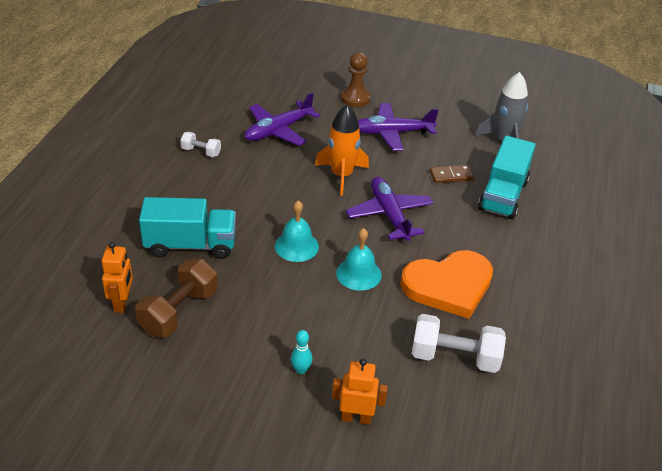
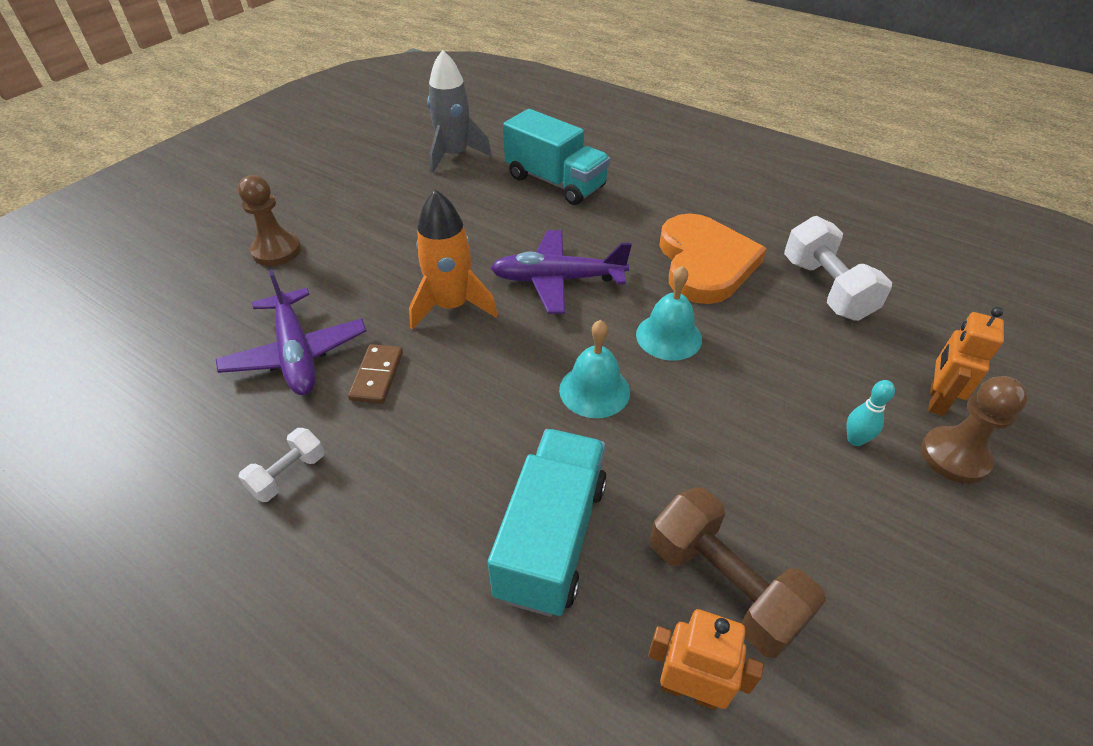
camera: 70 degrees left, 5 degrees up
(304, 423) = (954, 456): none -> brown pawn
(392, 133) = (383, 236): purple plane -> none
(451, 176) = (501, 210): brown domino -> brown domino (377, 376)
(454, 357) = (826, 289): white dumbbell -> white dumbbell turned 45 degrees counterclockwise

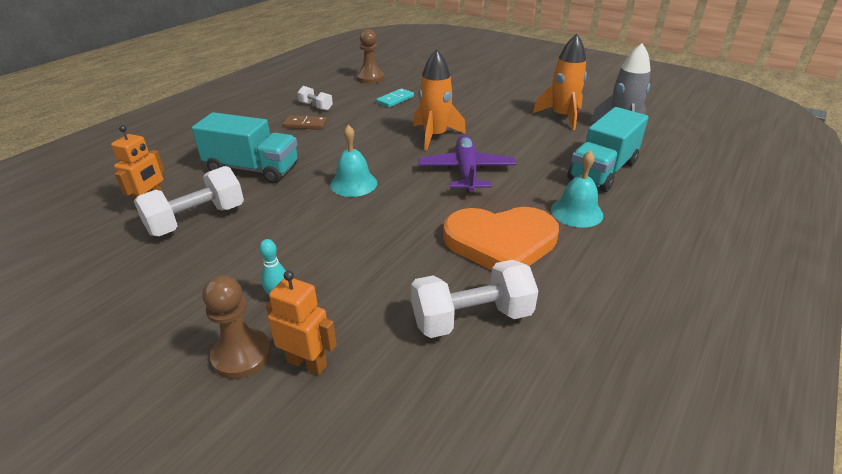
camera: 90 degrees right, 10 degrees down
(276, 251) = (481, 86): brown pawn -> brown pawn (370, 78)
(297, 353) = (395, 100): purple plane -> turquoise domino
(377, 376) = (376, 120): brown domino -> brown domino (305, 124)
(412, 190) = (562, 116): none -> orange rocket
(668, 336) = (403, 216): turquoise bell -> turquoise bell (576, 212)
(724, 585) = (197, 220): brown dumbbell -> white dumbbell

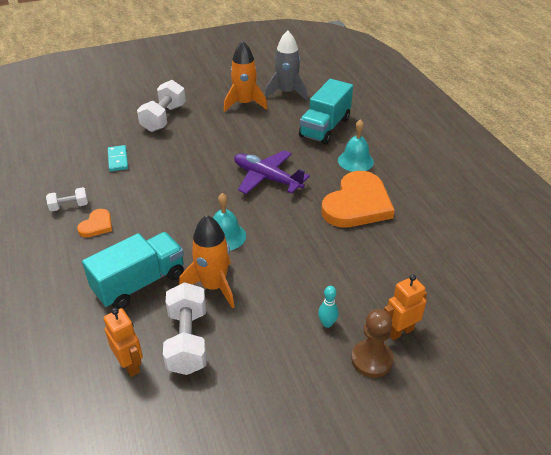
camera: 55 degrees left, 5 degrees up
(305, 124) = (97, 225): brown domino -> orange heart
(370, 78) = (56, 154): brown pawn -> none
(435, 136) = (203, 168): orange rocket -> orange rocket (213, 286)
(471, 318) = (412, 249): white dumbbell -> white dumbbell (163, 118)
(602, 171) = (325, 127): turquoise truck -> turquoise truck turned 45 degrees clockwise

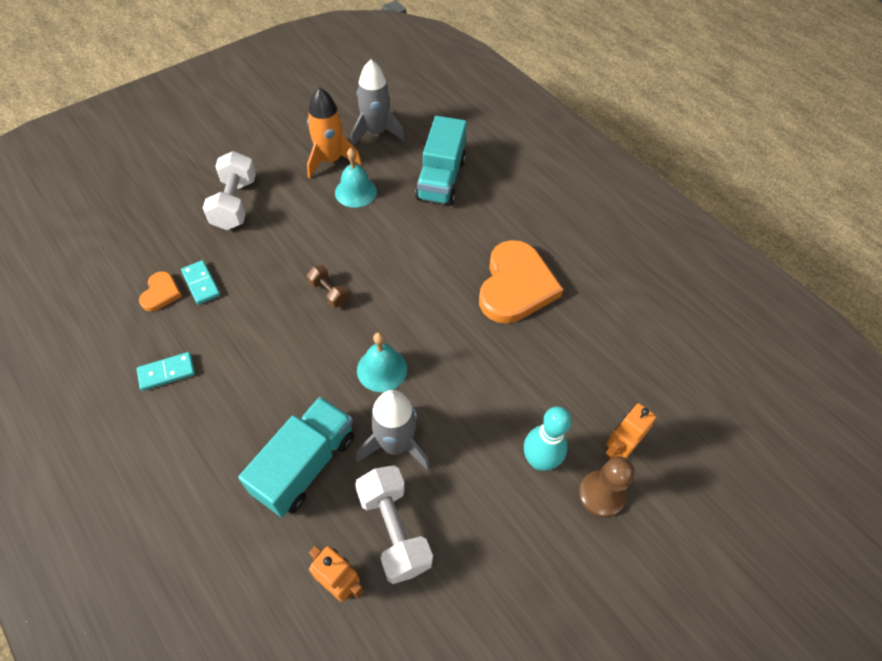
camera: 20 degrees left, 15 degrees up
(69, 206) = (167, 372): white dumbbell -> turquoise domino
(97, 225) = (215, 393): orange heart -> orange heart (161, 293)
(207, 181) = (329, 293): none -> brown dumbbell
(213, 286) = (395, 445): orange rocket -> grey rocket
(267, 178) = (399, 271): purple plane -> none
(327, 323) = (539, 460): turquoise bowling pin -> turquoise bowling pin, size x1.81
(355, 161) = (493, 222): turquoise bell -> turquoise bell (355, 192)

